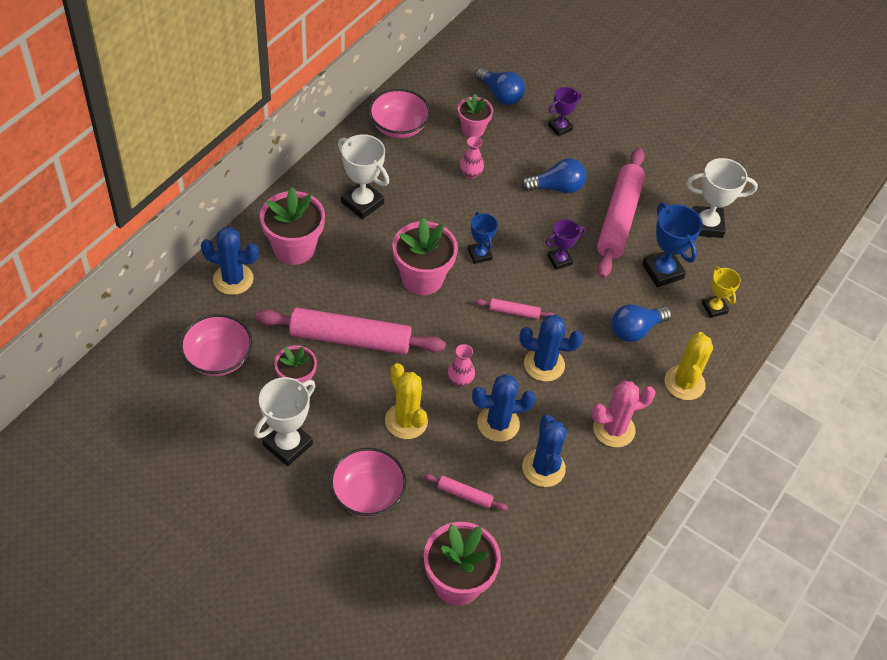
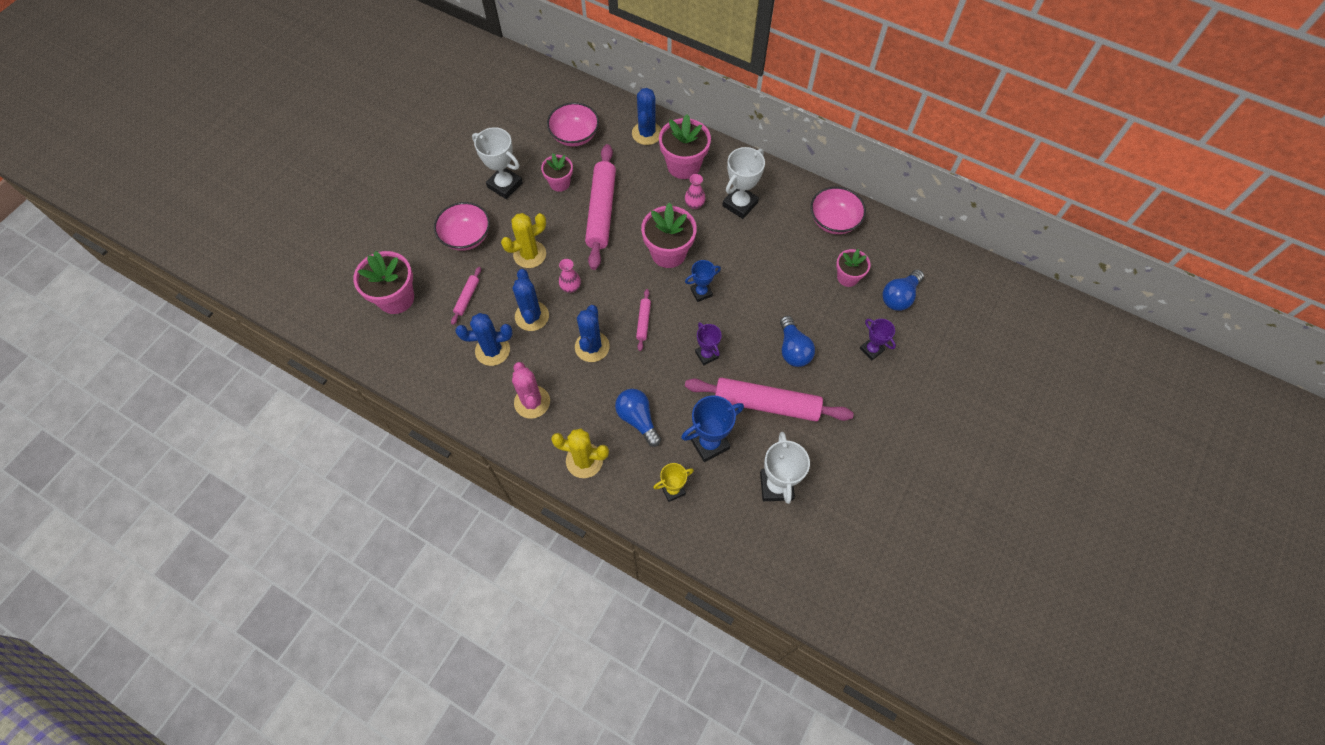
camera: 90 degrees right, 10 degrees up
(470, 173) = (793, 279): pink vase -> pink vase (694, 204)

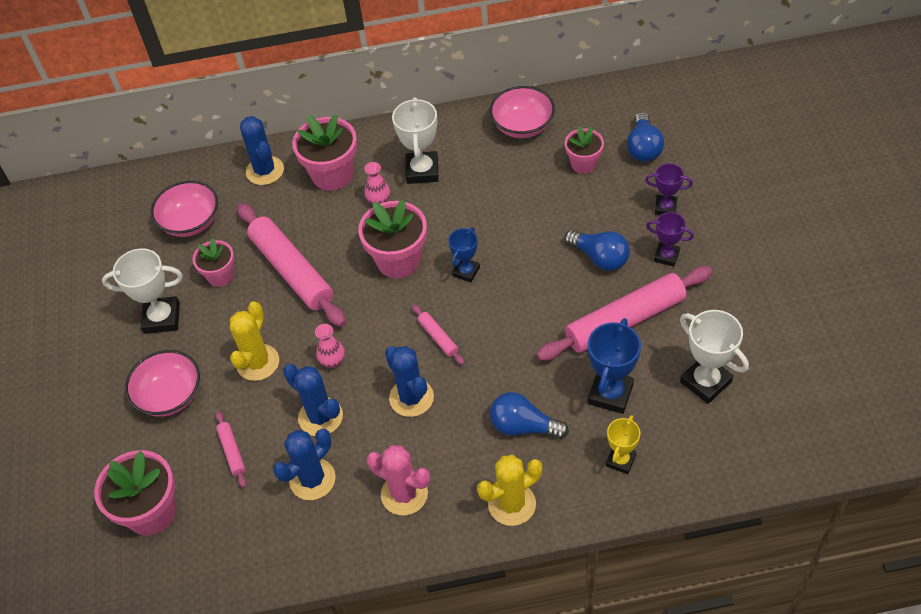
camera: 35 degrees left, 10 degrees down
(706, 355) = (528, 321): purple trophy -> purple trophy (666, 256)

